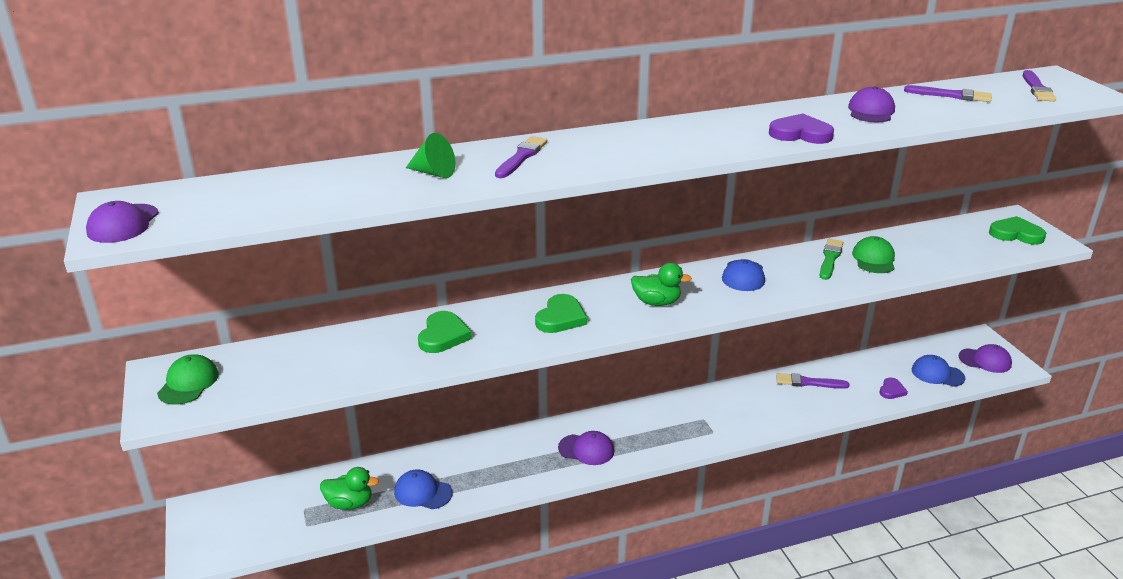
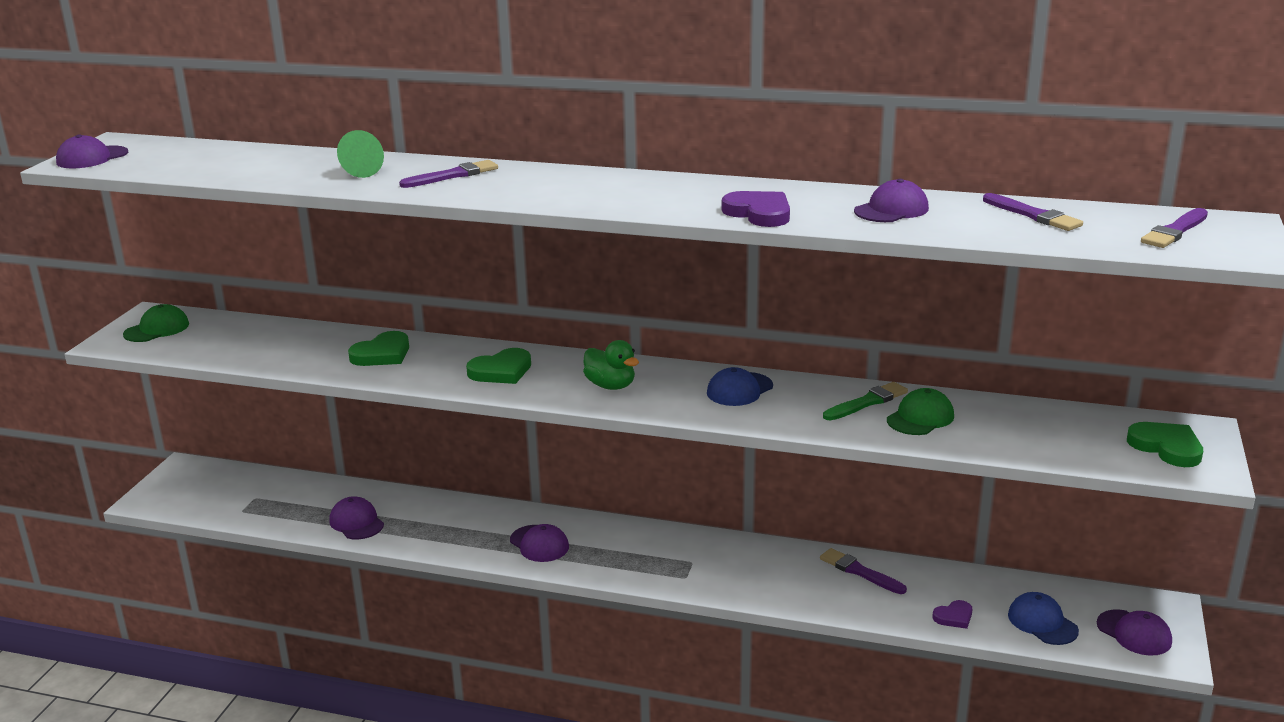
camera: 35 degrees right, 5 degrees down
(349, 503) = (292, 507): green duck -> none
(423, 492) = (356, 522): blue cap -> purple cap

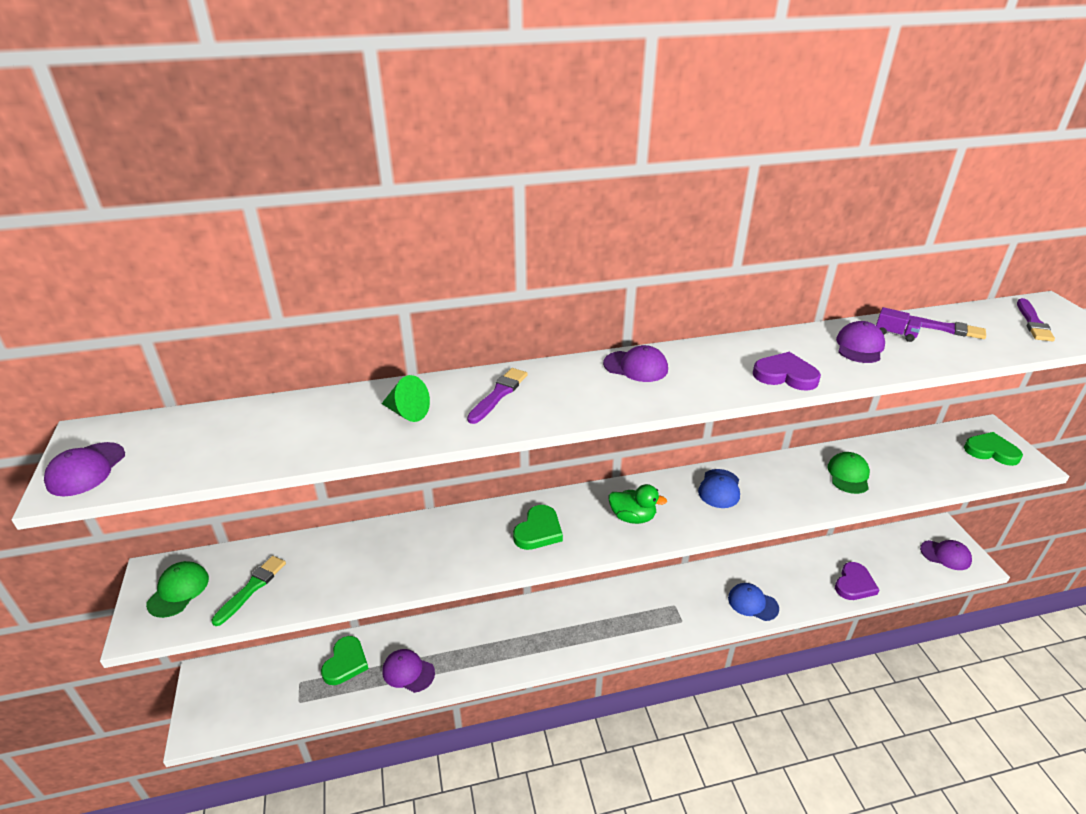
camera: 30 degrees left, 10 degrees up
(382, 354) = (424, 546): green heart -> green heart (345, 663)
(539, 544) = (562, 633): purple cap -> purple cap (636, 366)
(860, 572) = (776, 570): purple brush -> none
(867, 402) = (805, 472): green brush -> green brush (251, 588)
(954, 617) = (854, 584): purple heart -> purple heart, size x1.62
(958, 209) = (895, 334): none -> purple truck
(1042, 622) = (899, 567): blue cap -> blue cap (752, 603)

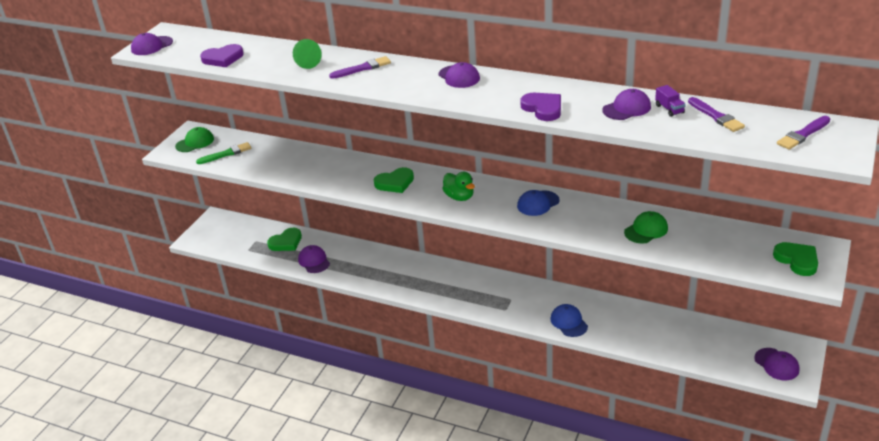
camera: 40 degrees right, 0 degrees up
(854, 584) = (665, 346): purple heart -> purple heart (223, 58)

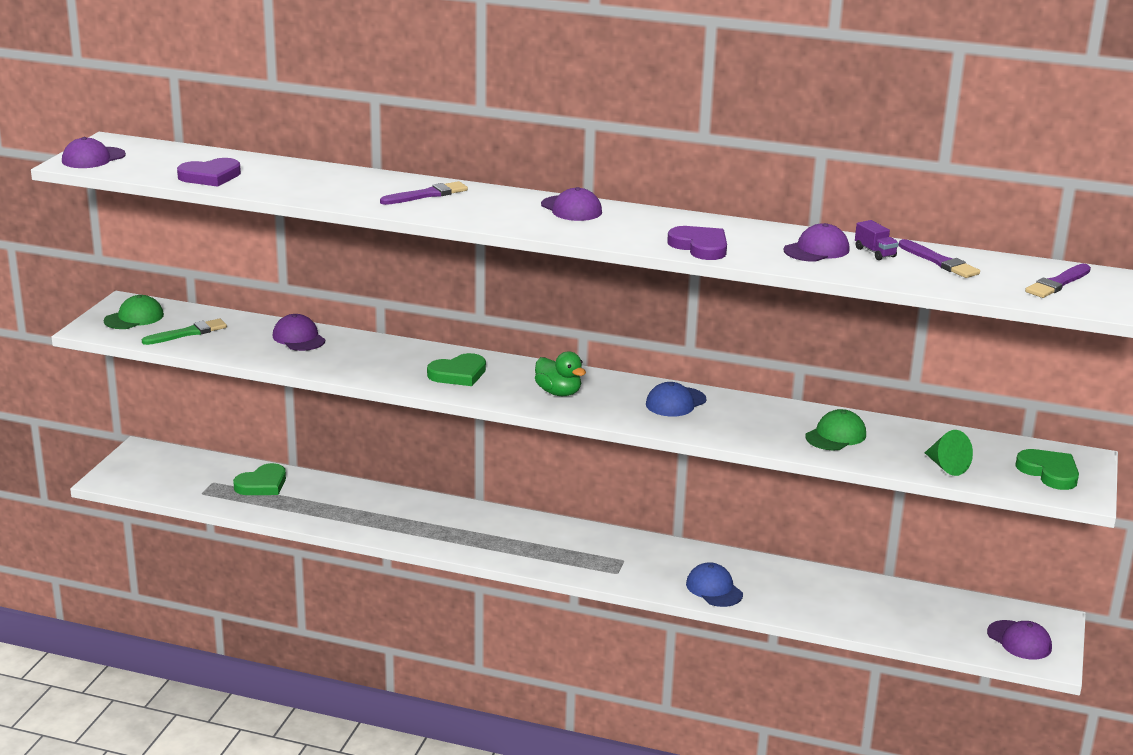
camera: 10 degrees left, 10 degrees down
(307, 63) = (341, 186): green cone -> green cone (946, 466)
(314, 261) = (310, 509): purple cap -> purple cap (299, 338)

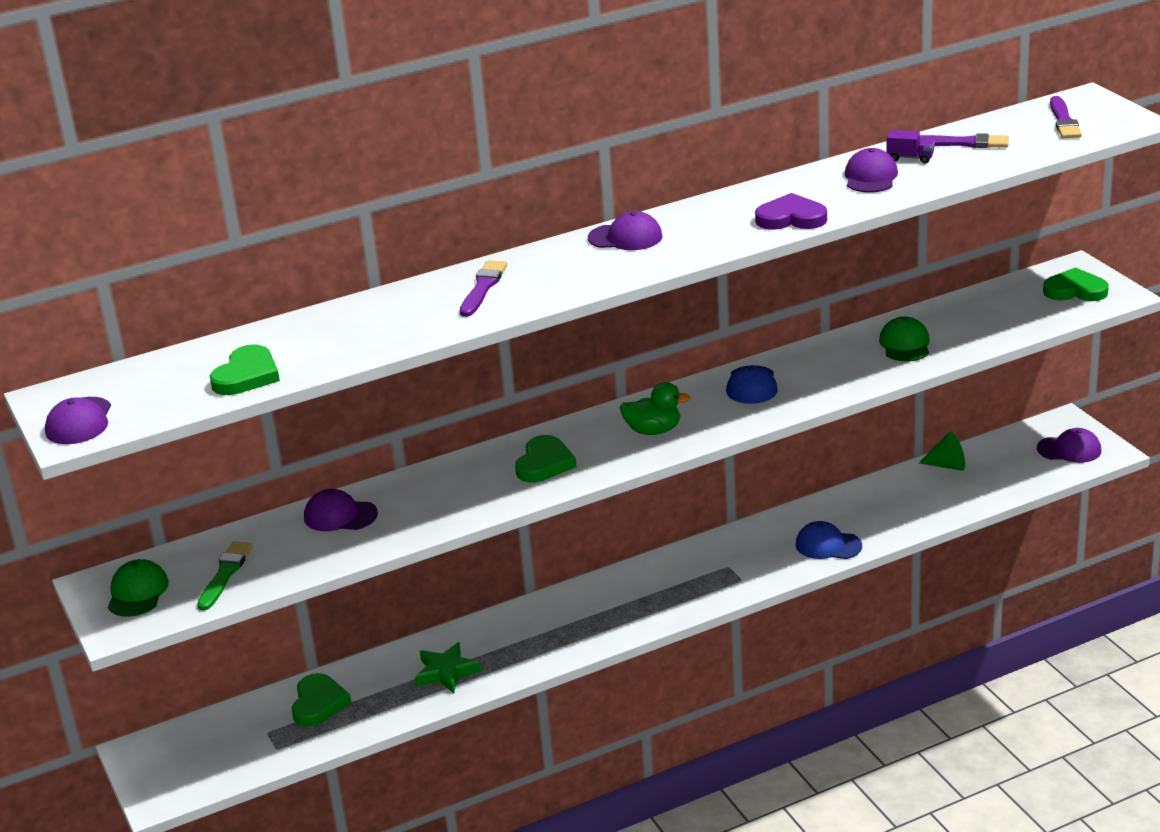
camera: 40 degrees left, 5 degrees up
(210, 176) = (247, 375): purple heart -> green heart
(353, 512) = (446, 672): none -> green star
(946, 466) = (1012, 324): green cone -> green cone (947, 465)

